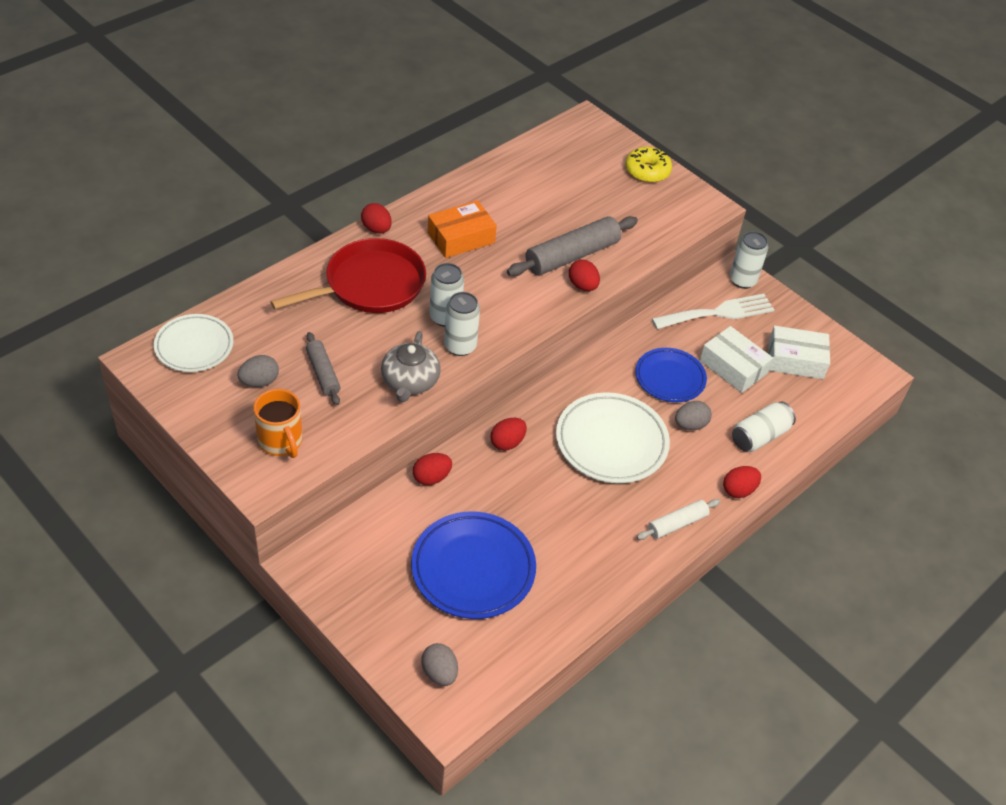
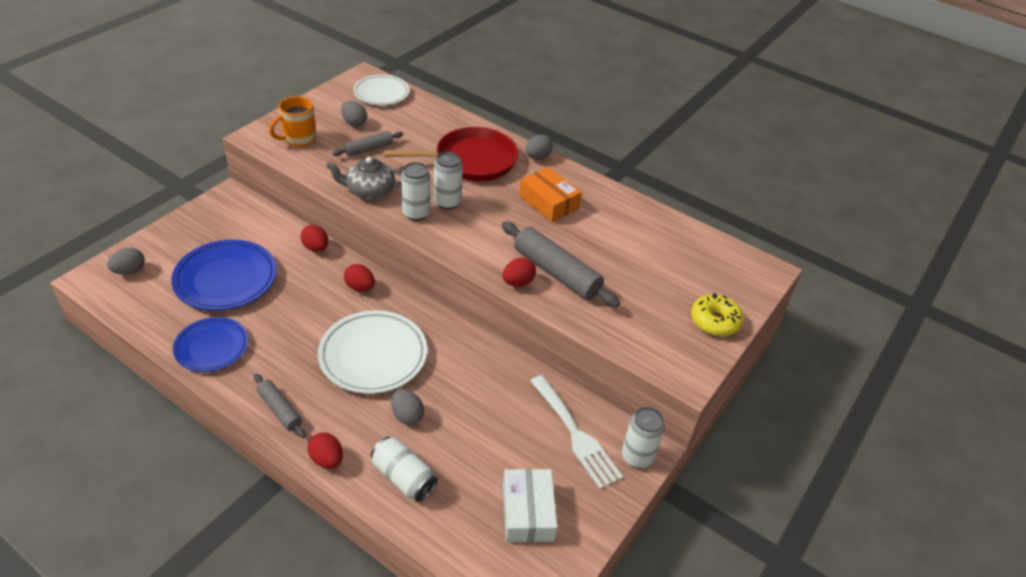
camera: 80 degrees right, 5 degrees down
(370, 284) = (471, 160): red pan -> red pan turned 60 degrees counterclockwise
(376, 229) = (537, 157): red egg -> grey egg
(670, 378) = (466, 396): blue plate -> blue plate (212, 347)
(677, 524) = (280, 410): white rolling pin -> grey rolling pin
(733, 367) = (498, 450): white box -> none

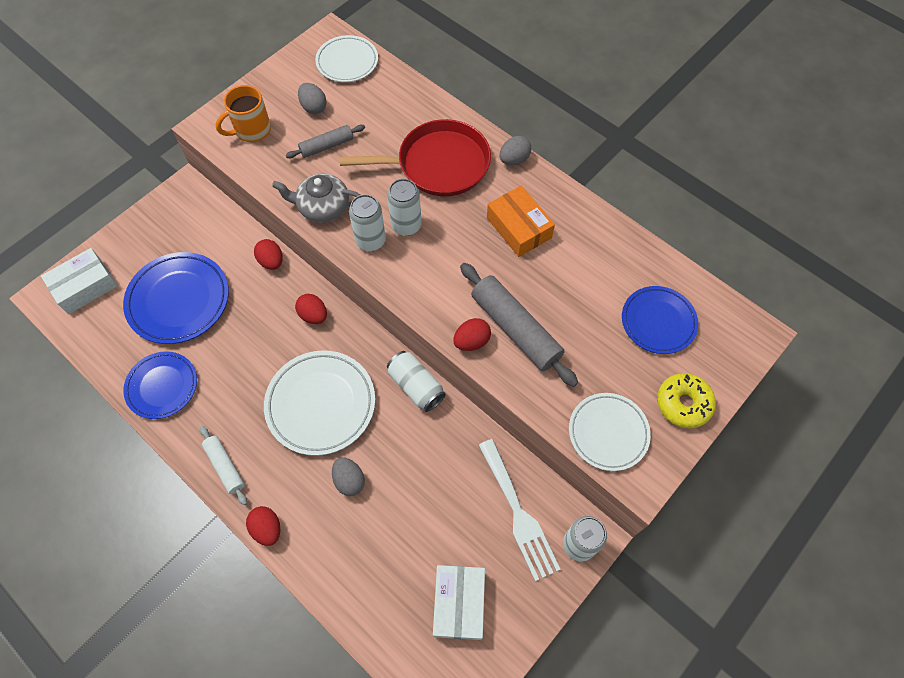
camera: 10 degrees right, 20 degrees up
(129, 271) = (85, 286): grey egg -> white box
(280, 410) = (225, 466): grey rolling pin -> white rolling pin
(404, 477) = (340, 554): white can -> white can (416, 386)
(652, 344) = (608, 433): none -> white plate
(681, 264) = (658, 322): none -> blue plate

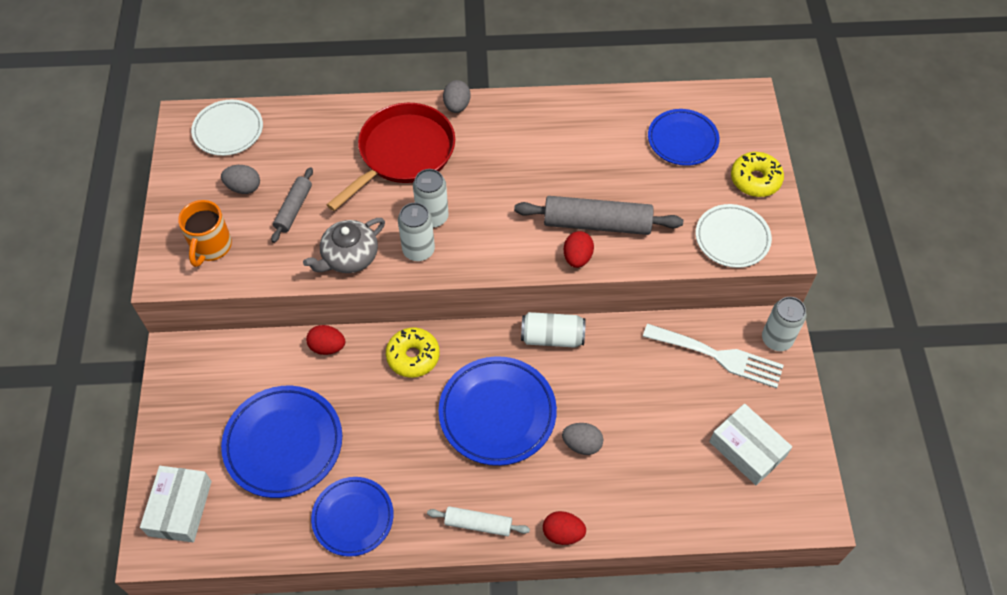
camera: 45 degrees left, 5 degrees down
(313, 315) = (413, 356): red egg -> yellow donut
(321, 404) = (497, 413): white plate -> blue plate
(519, 228) = (518, 152): orange box -> none

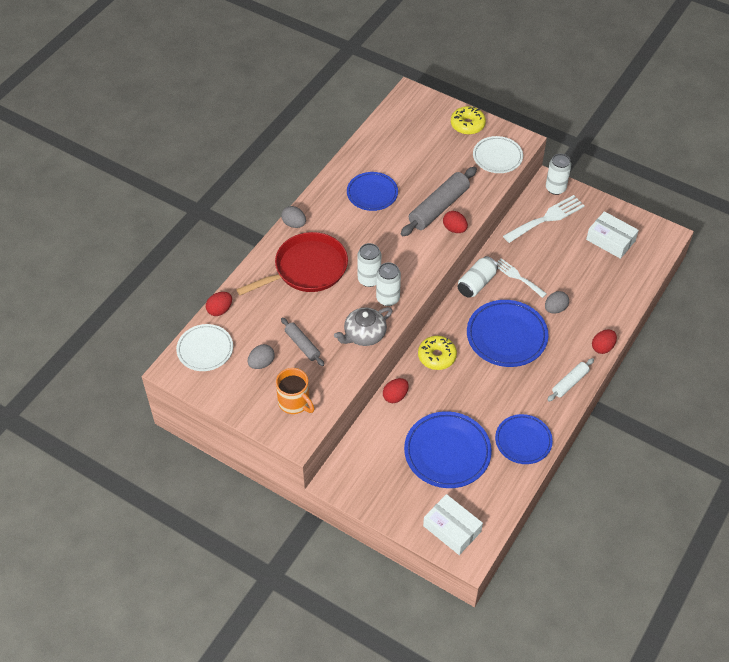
camera: 55 degrees left, 5 degrees down
(289, 112) = (220, 310): none -> red egg
(349, 257) = (364, 334): grey teapot -> grey teapot turned 60 degrees clockwise
(403, 153) = (307, 269): red pan -> red pan turned 75 degrees clockwise
(598, 375) = (517, 277): none -> white fork
(682, 140) = (413, 138): blue plate -> blue plate (372, 193)
(747, 449) = (610, 240): white box -> white box turned 45 degrees clockwise

